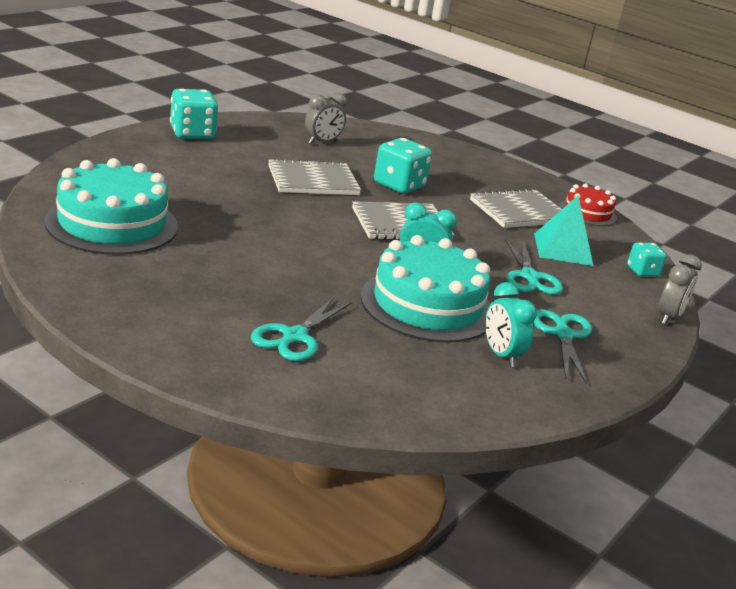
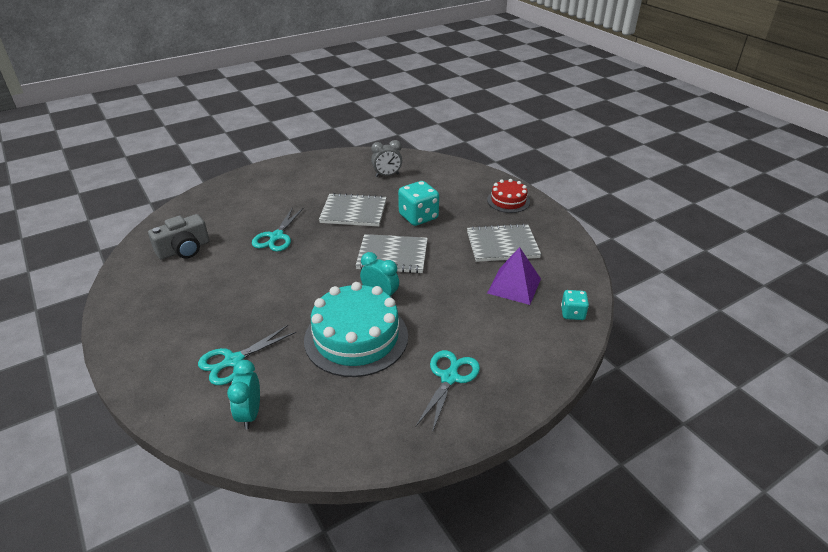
camera: 25 degrees right, 10 degrees up
(112, 224) = (184, 249): turquoise cake -> grey camera
(192, 134) = (296, 169): turquoise dice -> none
(501, 355) = (380, 394): turquoise clock -> turquoise clock (250, 414)
(529, 277) = (463, 314): turquoise scissors -> turquoise scissors (276, 237)
(563, 249) = (514, 285): turquoise pyramid -> purple pyramid
(587, 213) = (564, 247): red cake -> red cake (508, 201)
(669, 317) = (563, 366): grey clock -> none

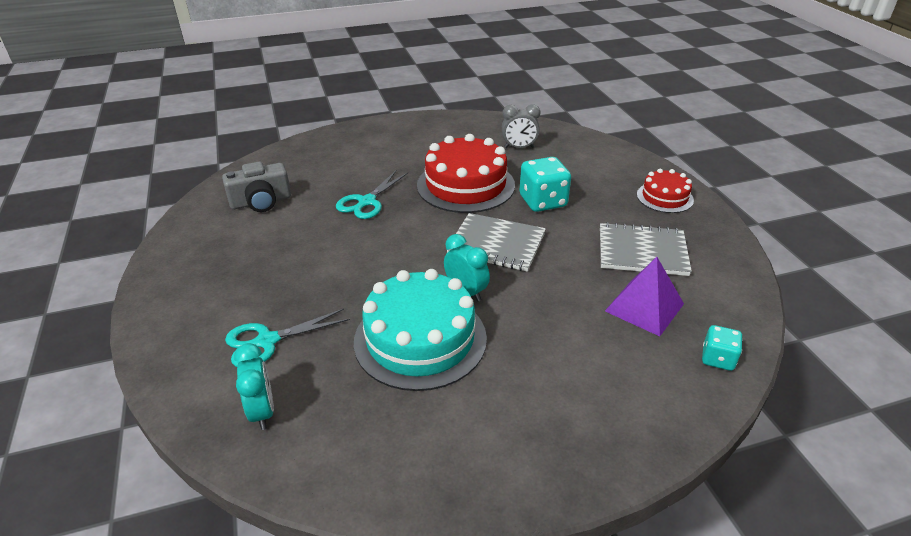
camera: 15 degrees right, 0 degrees up
(250, 414) = (262, 411): turquoise clock -> turquoise clock turned 150 degrees clockwise
(353, 212) = (465, 185): grey notebook -> red cake
(450, 377) = (524, 415): turquoise scissors -> none

